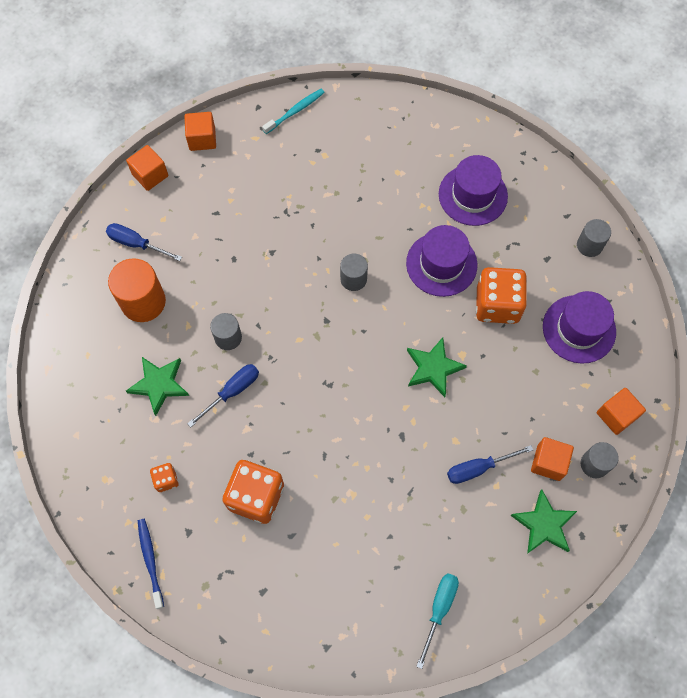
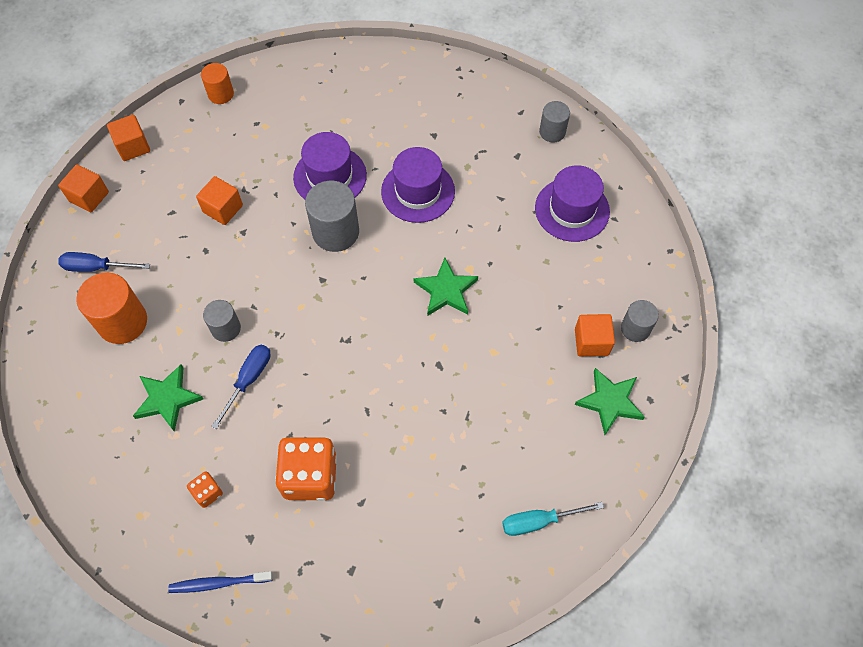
camera: 20 degrees left, 5 degrees down
(150, 561) = (218, 583): blue toothbrush -> blue toothbrush turned 60 degrees counterclockwise
(295, 111) = (221, 94): turquoise toothbrush -> orange cylinder
(353, 279) = (335, 232): grey cylinder -> grey cylinder, size x1.68
(439, 609) = (539, 521): turquoise screwdriver -> turquoise screwdriver turned 105 degrees counterclockwise
(473, 195) = (424, 120): purple hat -> purple hat (330, 176)
(478, 468) = (526, 370): blue screwdriver -> none
(497, 305) = (486, 212): orange dice -> none
(616, 415) = (638, 277): orange cube -> orange cube (223, 209)

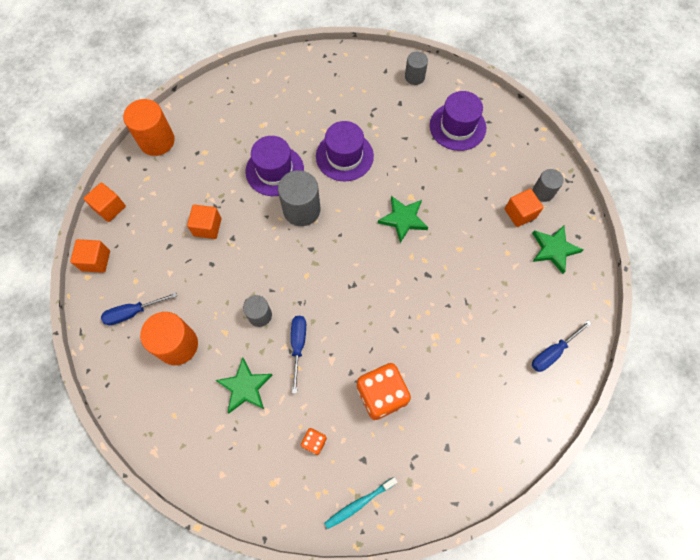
camera: 25 degrees left, 5 degrees up
(218, 583) = (359, 503): blue toothbrush -> turquoise toothbrush
(221, 94) = (157, 141): orange cylinder -> orange cylinder, size x1.68
(539, 521) = (552, 352): turquoise screwdriver -> blue screwdriver

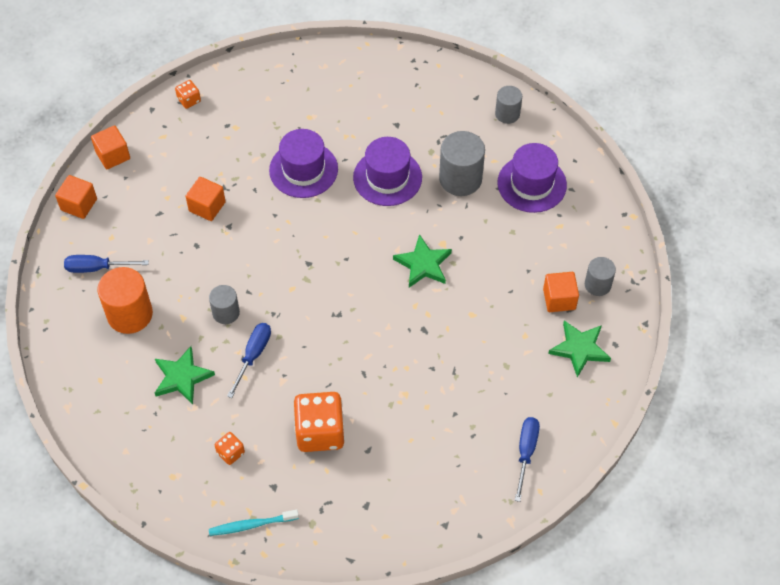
camera: 20 degrees right, 10 degrees down
(157, 141) = (189, 100): orange cylinder -> orange dice
(301, 210) = (315, 220): grey cylinder -> grey cylinder (460, 179)
(552, 352) = (526, 452): blue screwdriver -> blue screwdriver turned 120 degrees clockwise

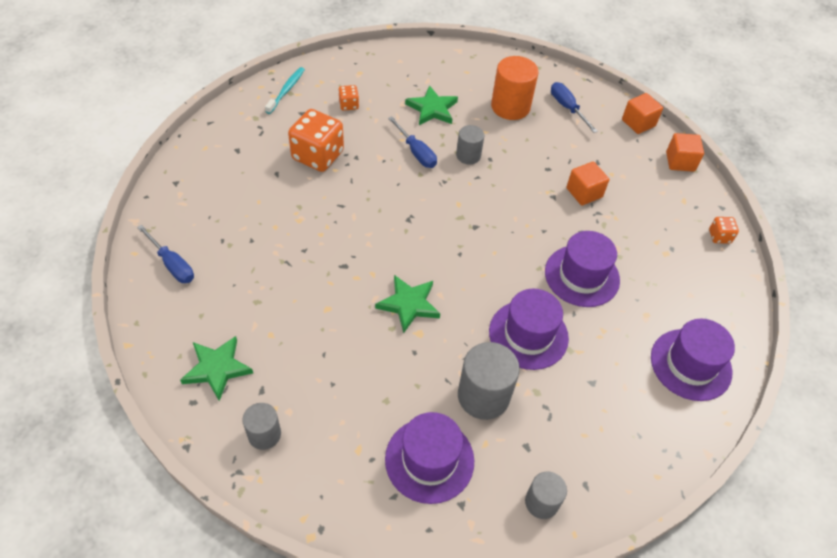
camera: 120 degrees right, 5 degrees down
(97, 268) = (567, 108): blue screwdriver -> blue screwdriver turned 60 degrees counterclockwise
(334, 77) = (690, 364): none -> purple hat
(559, 299) = (280, 388): orange cube -> none

